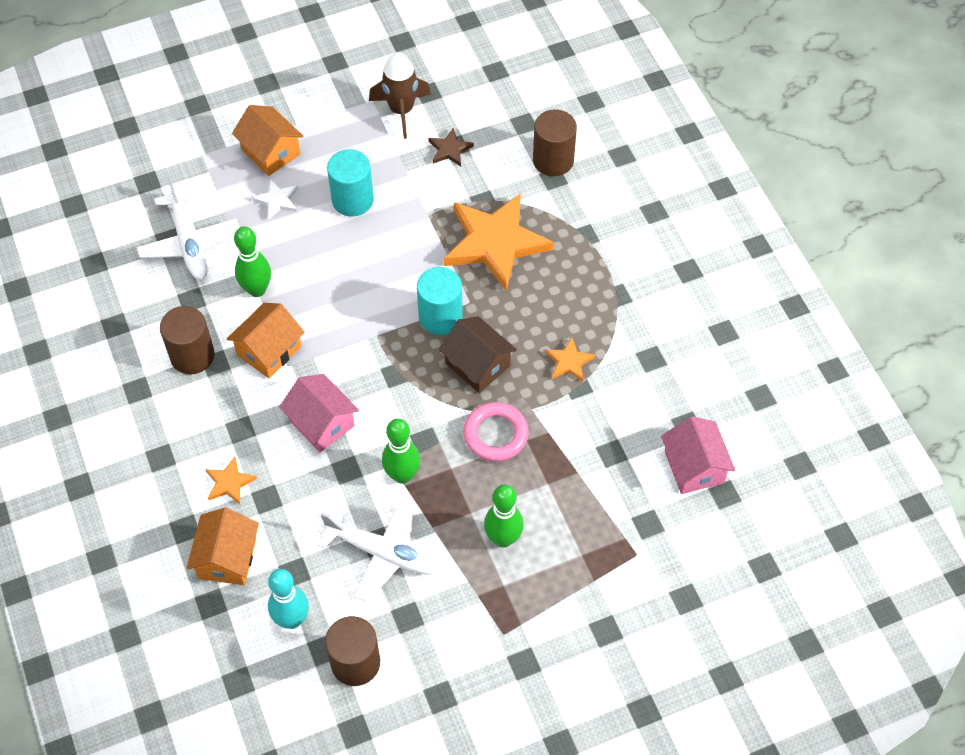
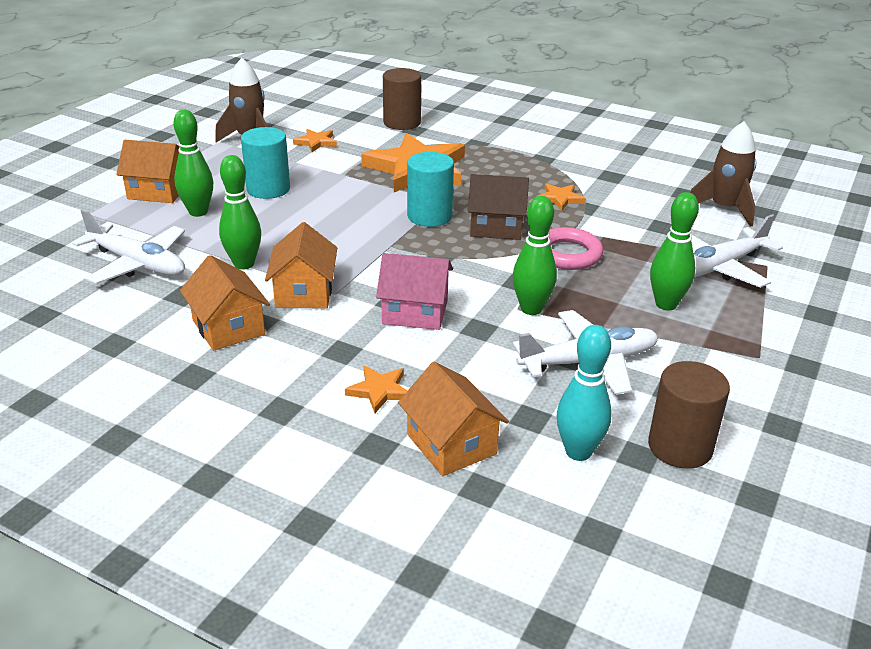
camera: 40 degrees left, 25 degrees down
(192, 355) = (228, 327): brown cylinder -> orange house
(277, 200) = (198, 212): white star -> green bowling pin
(450, 149) = (316, 142): brown star -> orange star
(595, 529) = (718, 267): none -> white plane
(694, 467) = (724, 209): pink house -> brown rocket

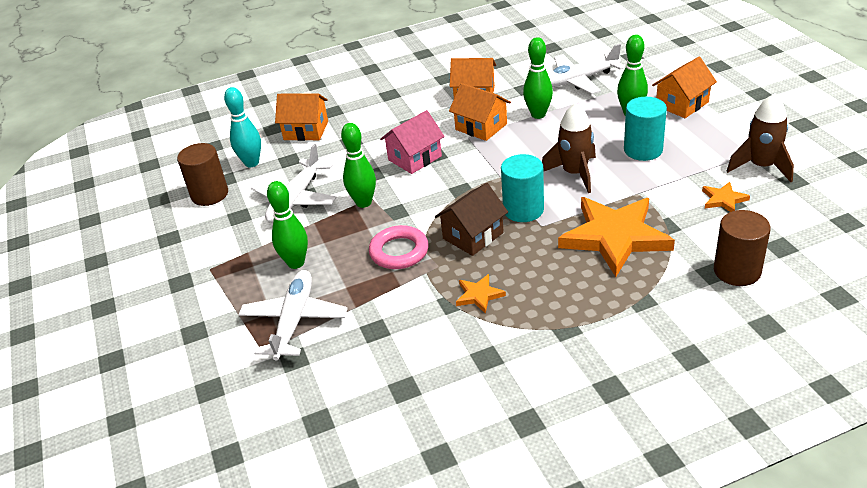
camera: 135 degrees right, 5 degrees up
(379, 390) = (366, 124): orange star -> none
(724, 209) = (353, 395): brown rocket -> brown rocket (574, 173)

